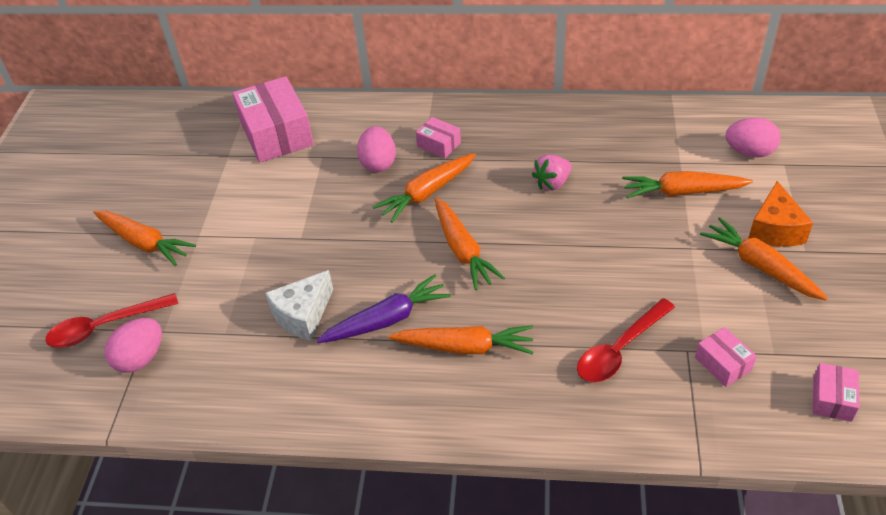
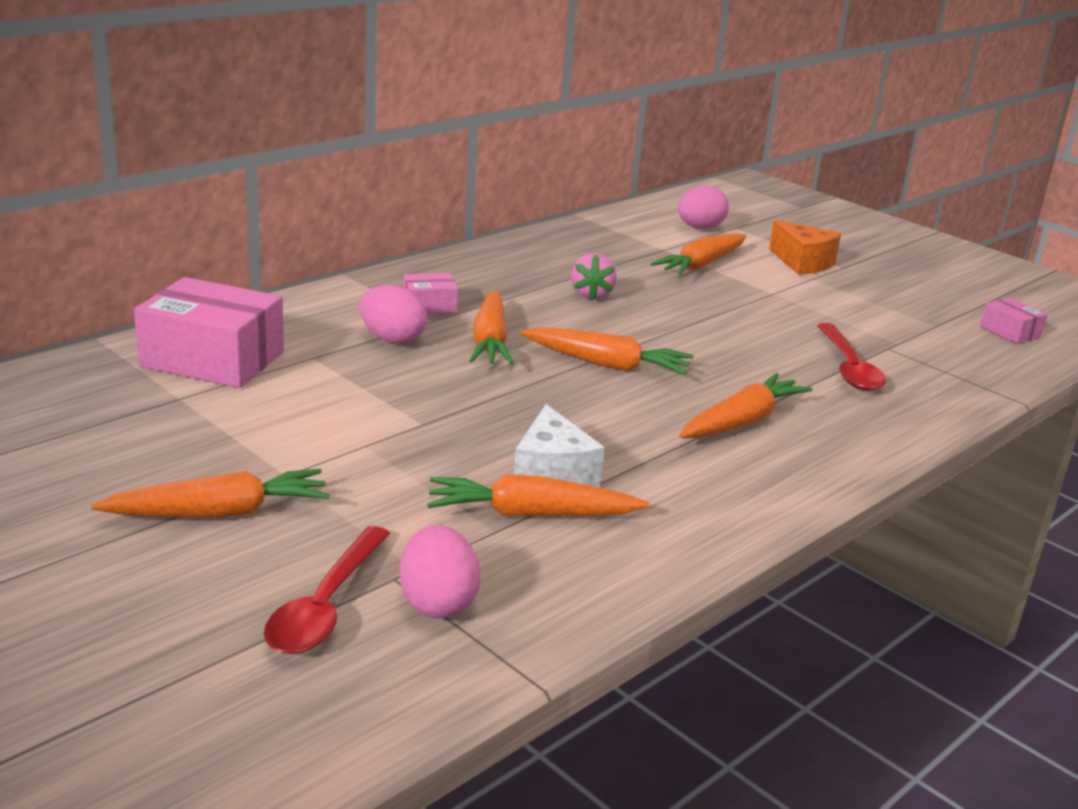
camera: 55 degrees left, 20 degrees down
(387, 320) = (639, 438): purple carrot -> none
(723, 364) = (922, 344): pink box -> none
(760, 266) = (835, 285): orange carrot -> orange carrot (531, 514)

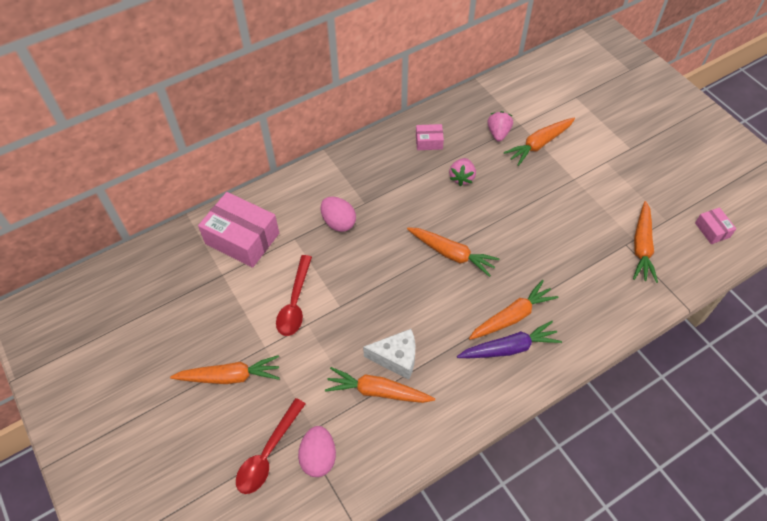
camera: 15 degrees right, 30 degrees up
(429, 305) = (366, 187): pink box -> pink box (429, 142)
(490, 341) = (392, 227): orange carrot -> orange carrot (641, 247)
(552, 474) = (396, 358): white cheese -> white cheese turned 90 degrees counterclockwise
(632, 256) = (498, 133): none -> pink strawberry
(700, 228) = (551, 98): pink egg -> none
(754, 454) = (509, 348): none -> purple carrot
(803, 263) = (606, 143): orange cheese -> none
(849, 367) = (593, 265): red spoon -> red spoon (295, 303)

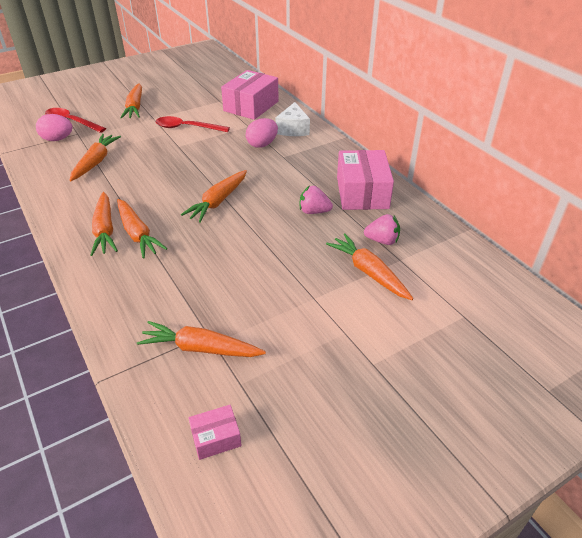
camera: 90 degrees right, 15 degrees down
(396, 358) = (121, 170): white cheese -> white cheese (293, 129)
(429, 142) = (362, 192): pink box -> pink box, size x2.08
(509, 348) = (105, 230): purple carrot -> orange carrot

